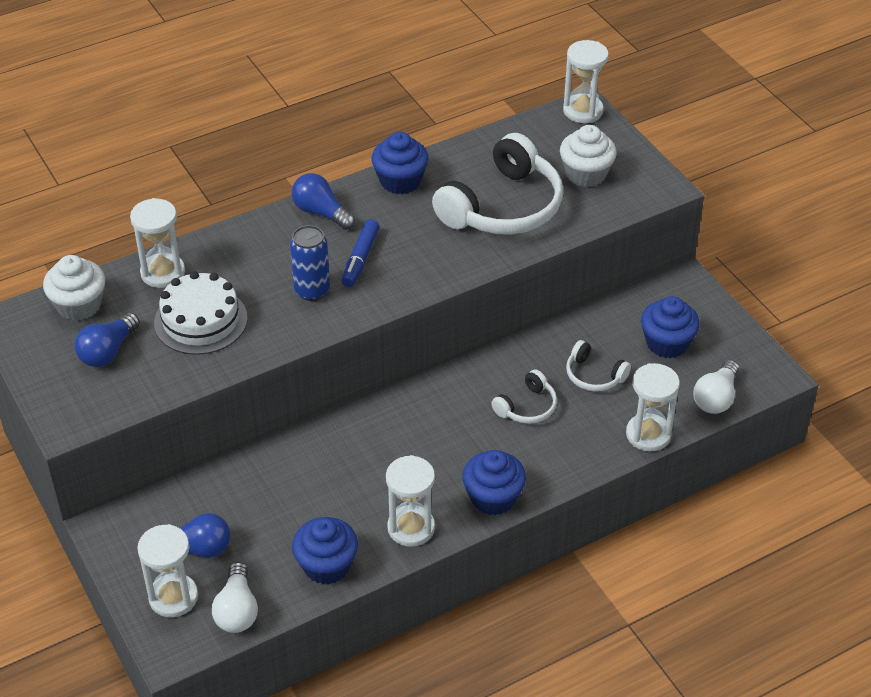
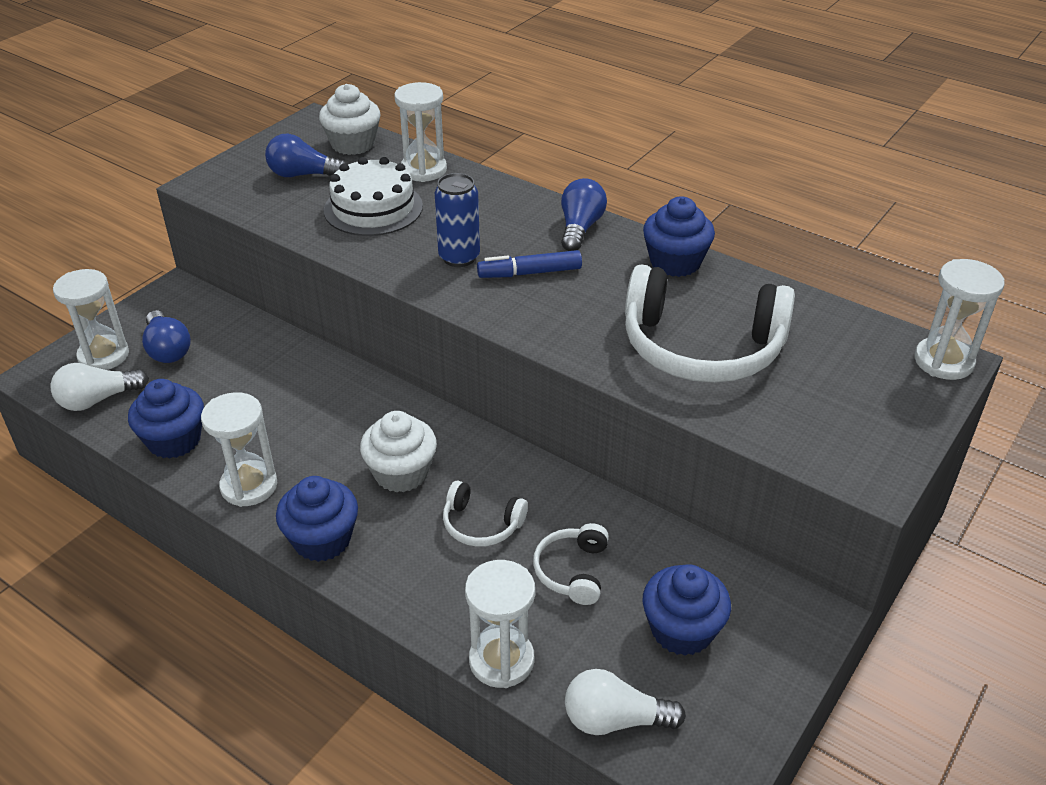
camera: 65 degrees right, 5 degrees down
(586, 174) = (827, 398): white cupcake -> white cupcake (401, 473)

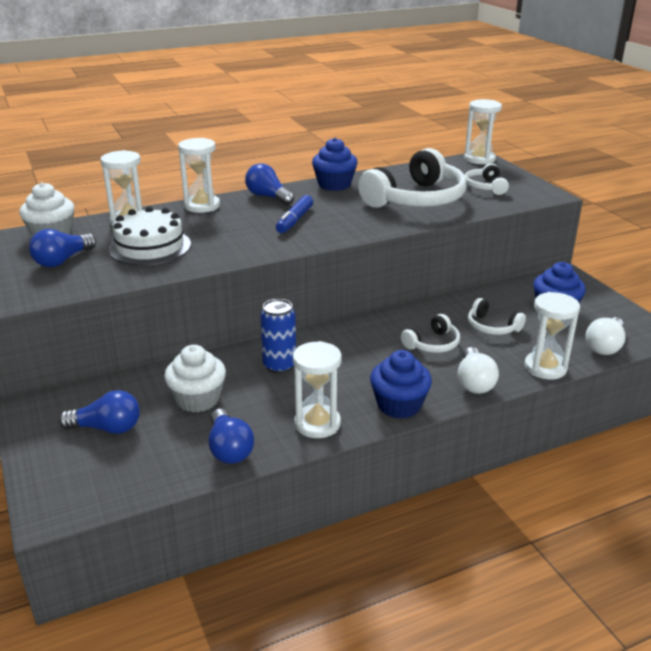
camera: 60 degrees left, 10 degrees down
(98, 400) = (130, 481): white light bulb -> white light bulb (474, 382)
(103, 356) = (70, 466): white hourglass -> white hourglass (202, 206)
(174, 440) = (229, 449): blue cupcake -> blue light bulb
(401, 473) = (362, 359): white cupcake -> white cupcake (198, 399)
(459, 257) = (250, 235): blue can -> blue can (279, 366)
(826, 400) = (485, 187): none -> white headphones

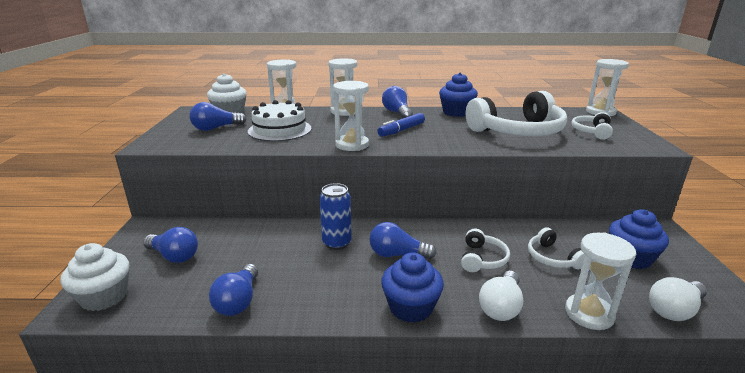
camera: 25 degrees right, 5 degrees down
(198, 399) = (254, 252): white cupcake -> white cupcake (104, 296)
(317, 424) = (325, 302): white hourglass -> white hourglass (352, 145)
(350, 361) = (397, 255): none -> blue light bulb
(433, 344) = (482, 259): white headphones -> white headphones turned 60 degrees counterclockwise

